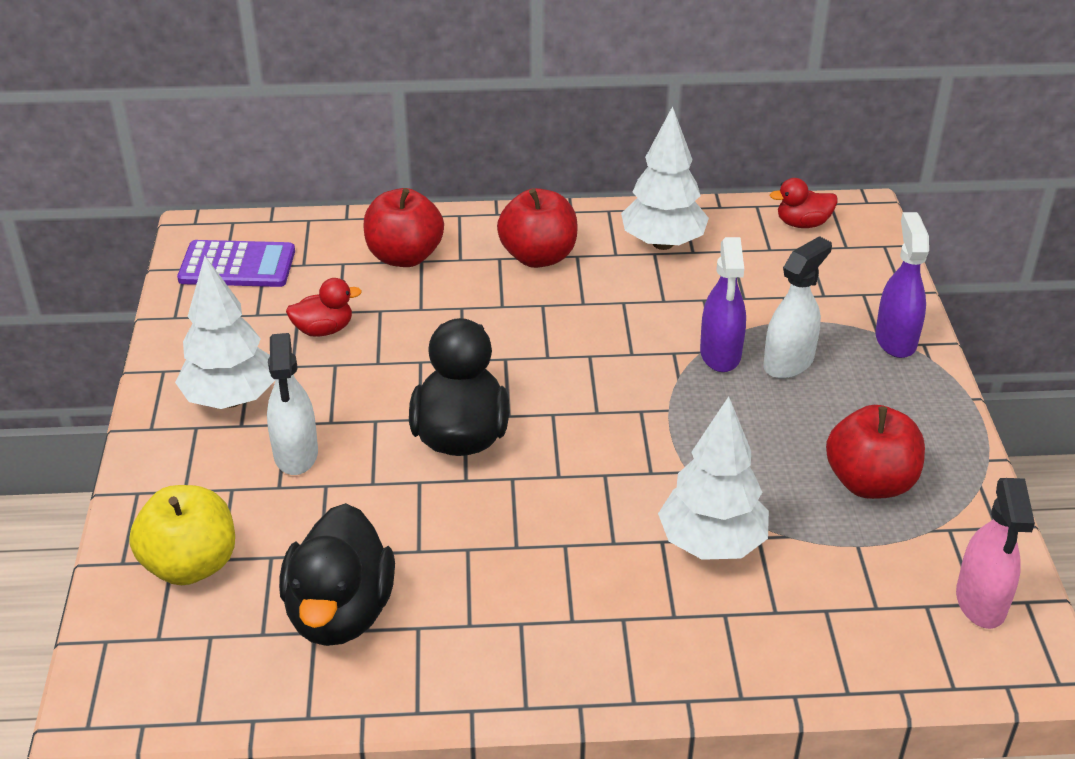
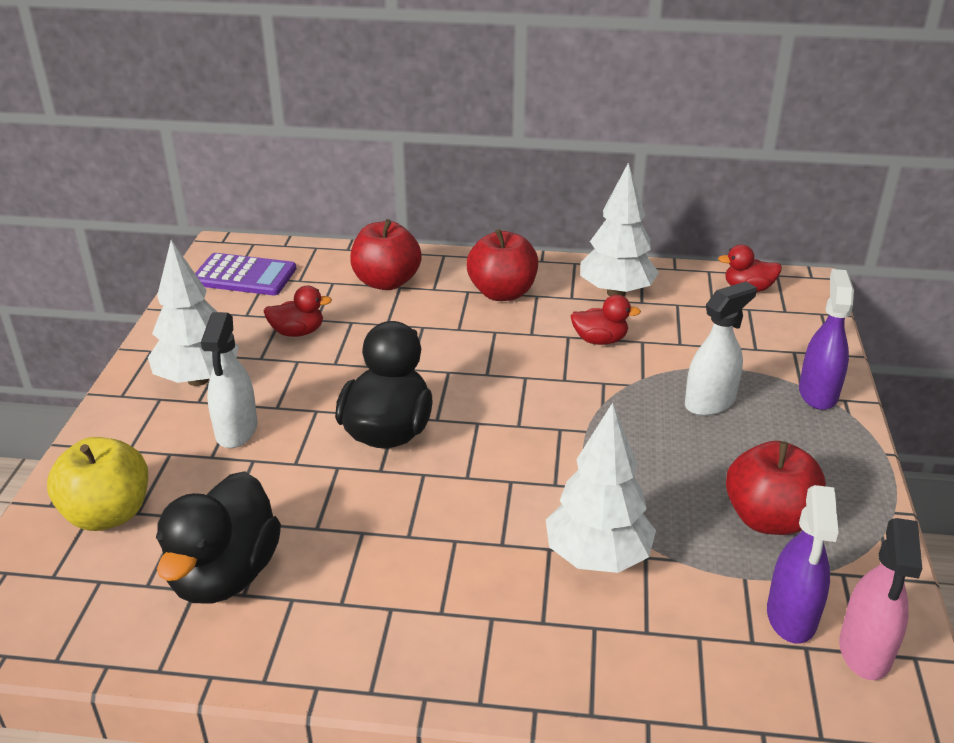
camera: 10 degrees right, 5 degrees down
(658, 303) = (600, 340): none -> red duck
(720, 354) = (646, 389): purple spray bottle -> purple spray bottle (791, 617)

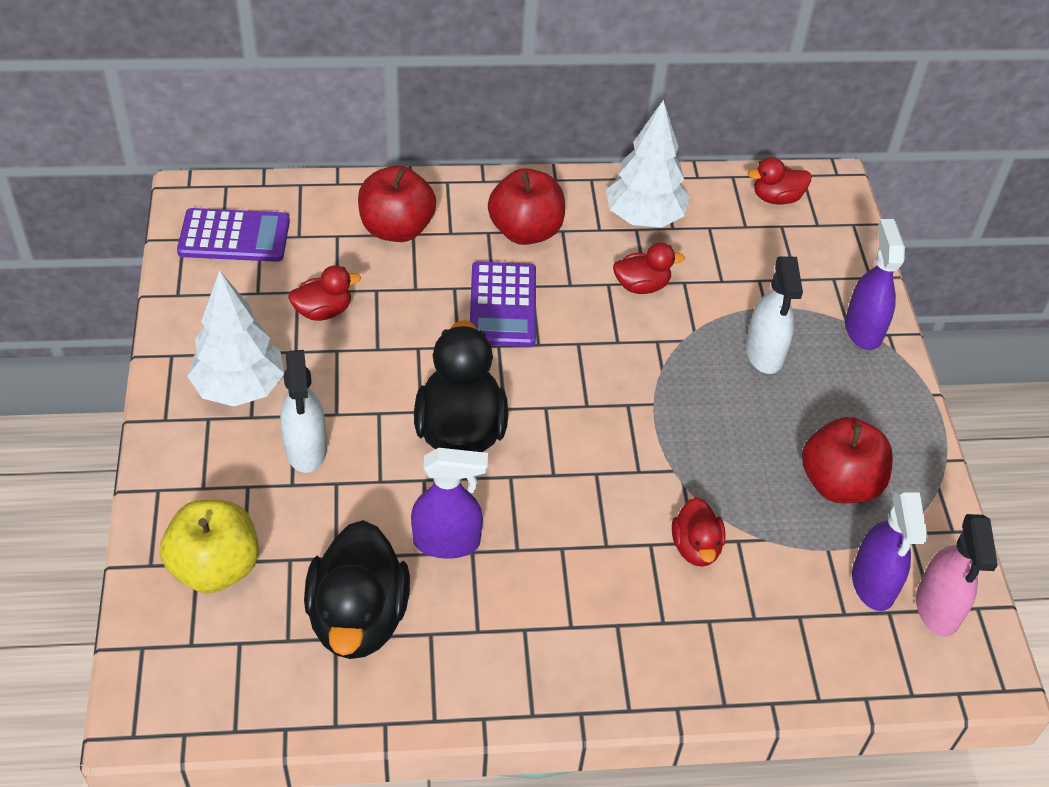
camera: 15 degrees left, 15 degrees up
(340, 521) = (447, 542): none -> purple spray bottle
(463, 342) = (503, 305): none -> purple calculator
(597, 557) = (696, 547): white tree -> red duck
(710, 402) = (764, 353): white spray bottle -> white spray bottle turned 135 degrees clockwise

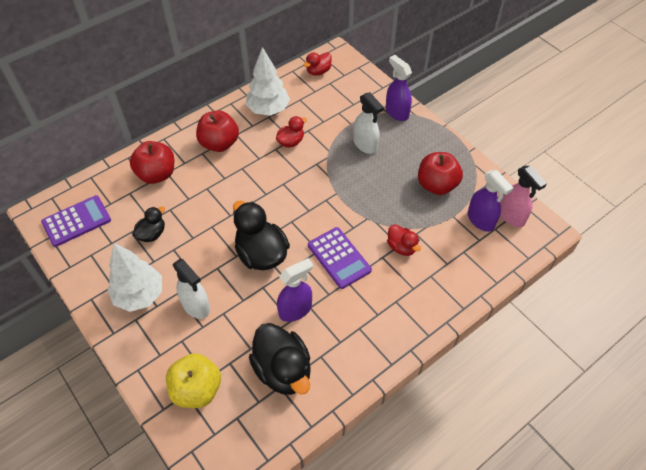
camera: 30 degrees left, 5 degrees up
(323, 311) = (152, 234): red duck -> black duck
(503, 305) = (235, 184): purple calculator -> purple calculator (339, 258)

